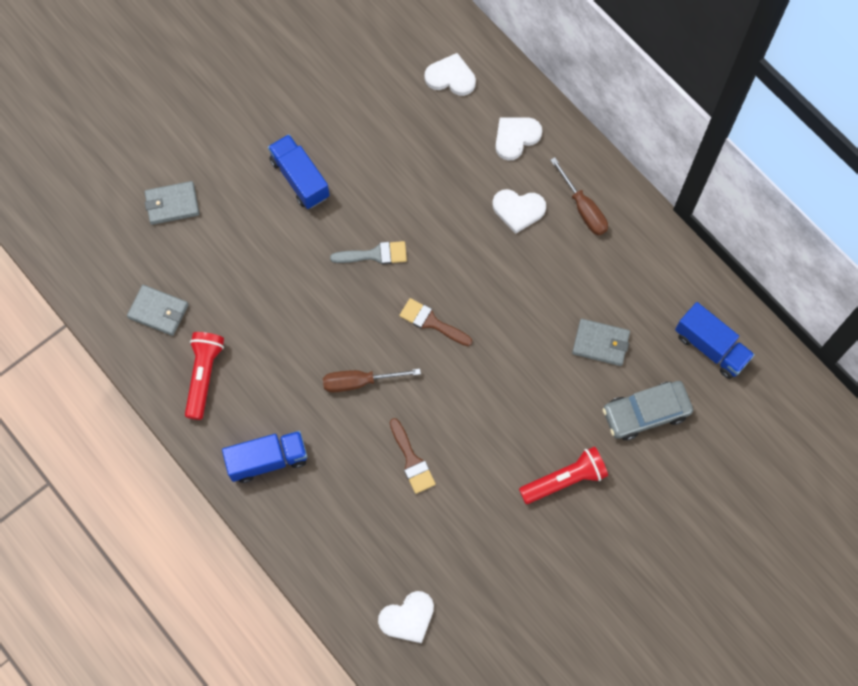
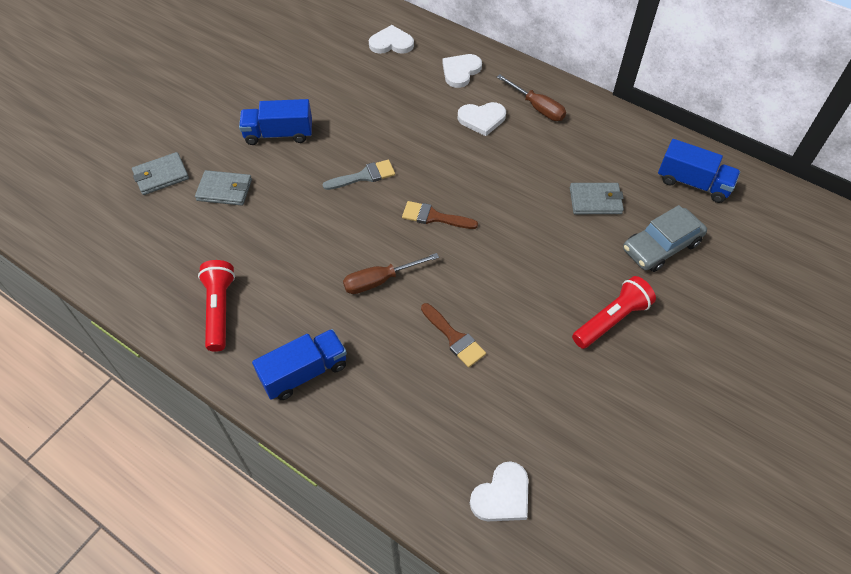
camera: 15 degrees left, 15 degrees down
(158, 311) = (162, 264): grey wallet -> grey wallet (225, 190)
(300, 178) = (279, 134): blue truck -> blue truck turned 45 degrees counterclockwise

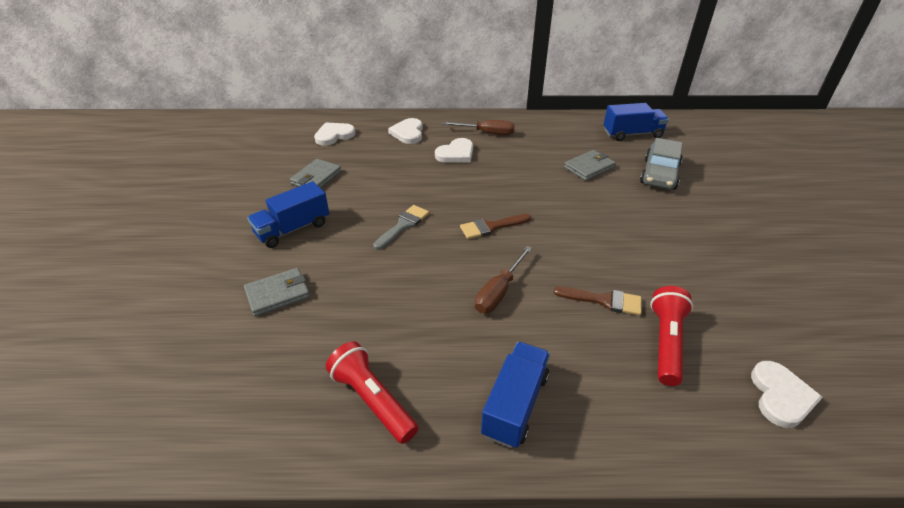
camera: 35 degrees left, 15 degrees down
(161, 176) = (192, 314): grey wallet -> grey wallet (316, 178)
(611, 320) = (688, 230): red flashlight -> red flashlight (666, 342)

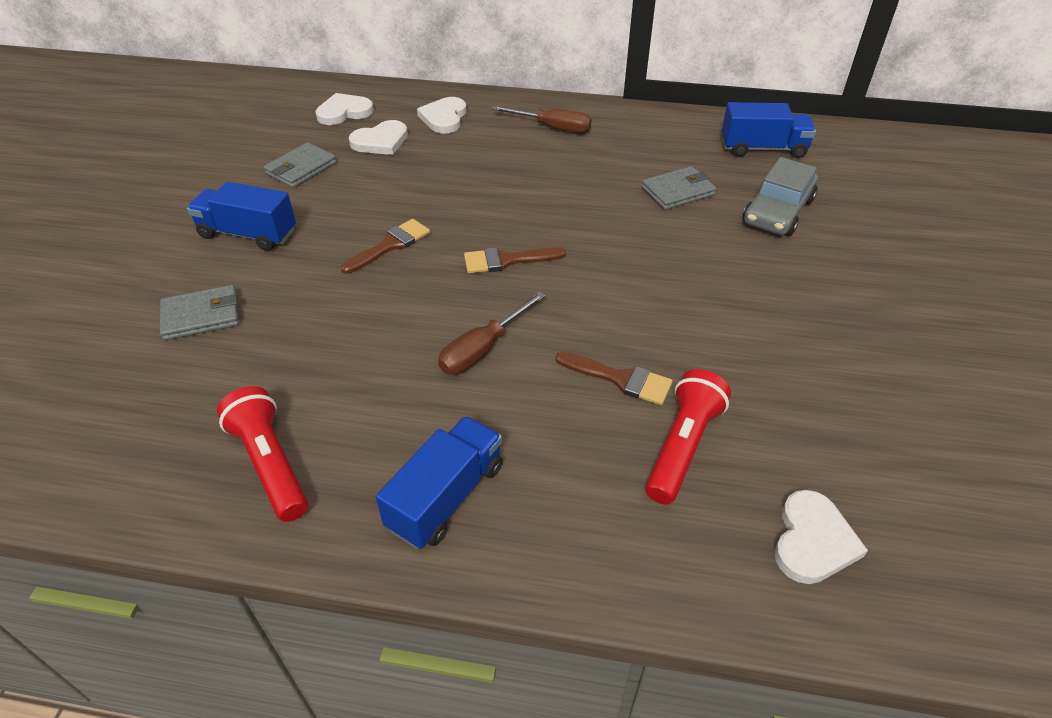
camera: 10 degrees right, 5 degrees up
(293, 229) = (248, 234): blue truck -> blue truck turned 45 degrees clockwise
(403, 225) = (390, 245): grey brush -> brown brush
(456, 153) = (498, 153): white heart -> white heart (380, 141)

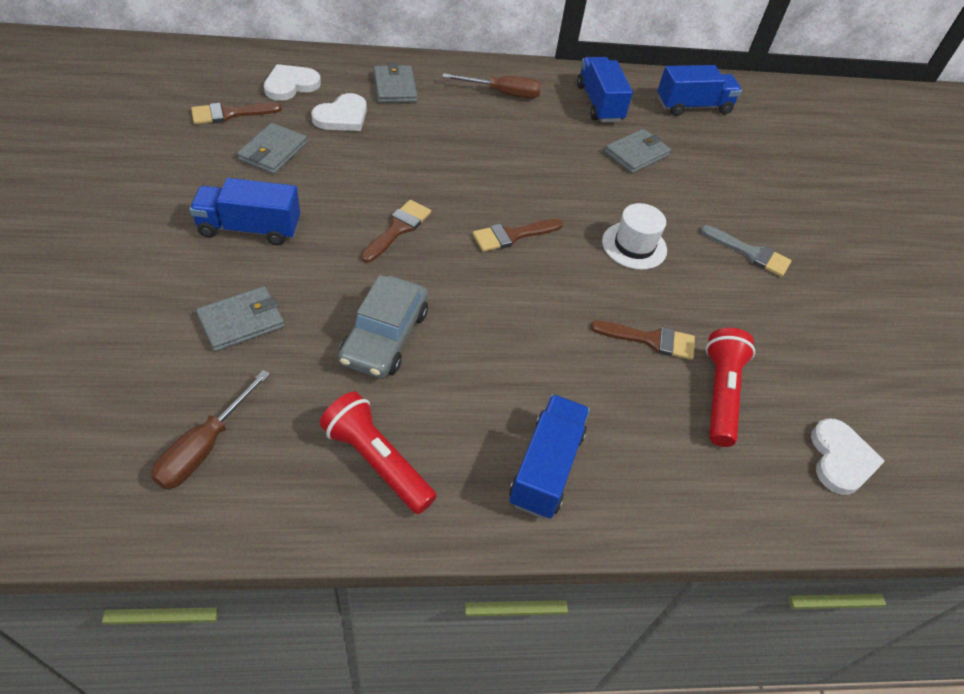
camera: 20 degrees left, 5 degrees up
(276, 134) = (229, 114): none -> brown brush
(444, 118) = (395, 87): white heart -> grey wallet
(483, 349) = (524, 325): brown screwdriver -> brown screwdriver (205, 447)
(639, 281) = (634, 246): none -> white hat
(654, 141) = (599, 103): none -> blue truck
(777, 211) = (724, 168): grey car -> grey car (384, 336)
(777, 300) = (750, 253): none -> grey brush

